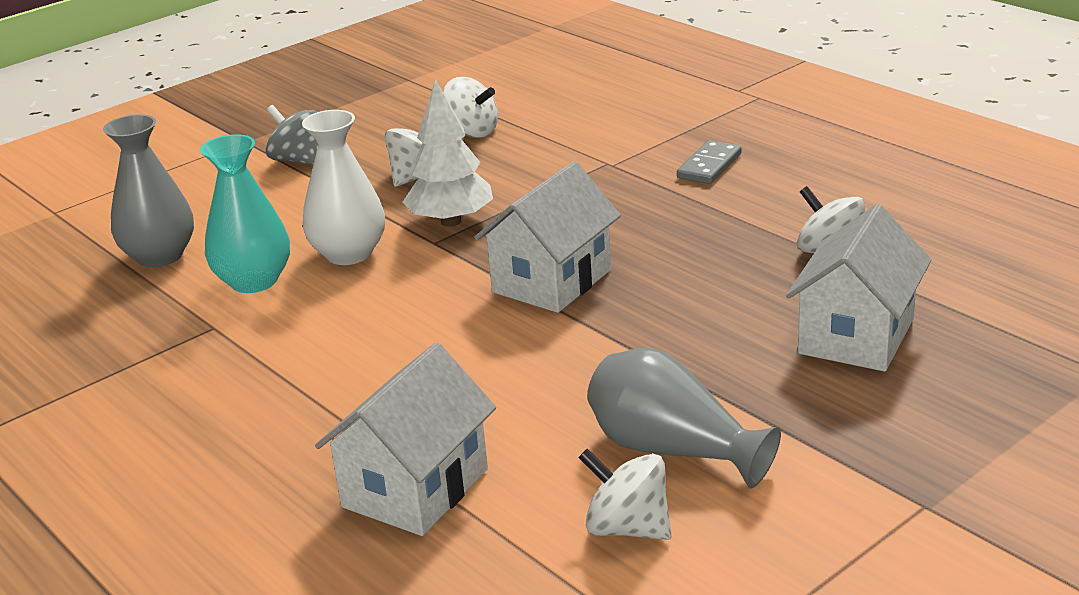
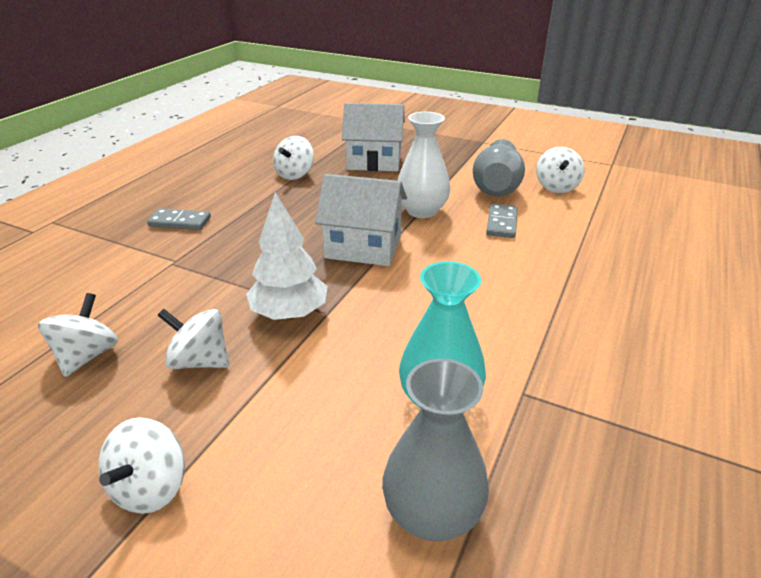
camera: 115 degrees left, 5 degrees up
(298, 160) = (151, 487): grey spinning top -> white spinning top
(349, 253) = (365, 354): white vase -> white vase (421, 211)
(415, 488) = (591, 241): white house -> none
(535, 413) = (501, 223): none -> grey domino

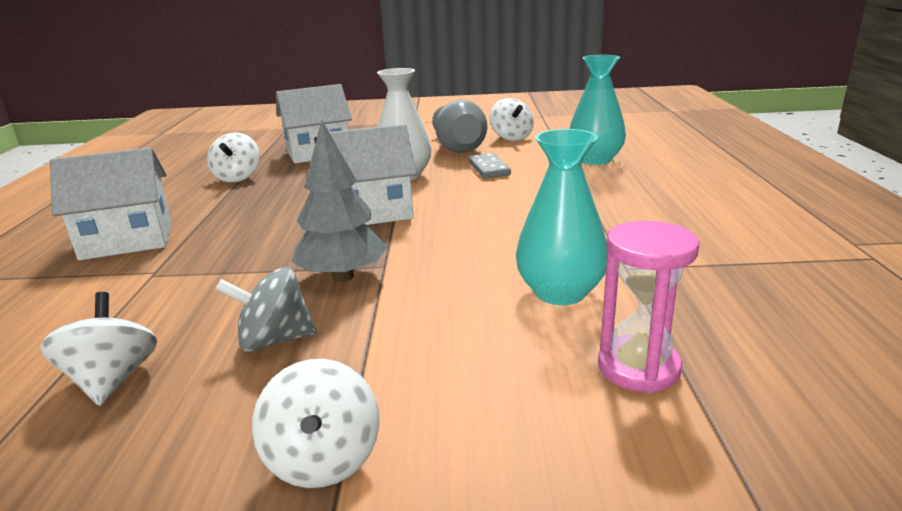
camera: 25 degrees left, 10 degrees down
(180, 222) = (127, 241): grey domino -> white house
(200, 361) = (274, 340): white spinning top -> grey spinning top
(290, 313) = (343, 276): white tree -> grey tree
(432, 512) = (638, 368): grey vase -> pink hourglass
(614, 242) = (595, 160): none -> turquoise vase

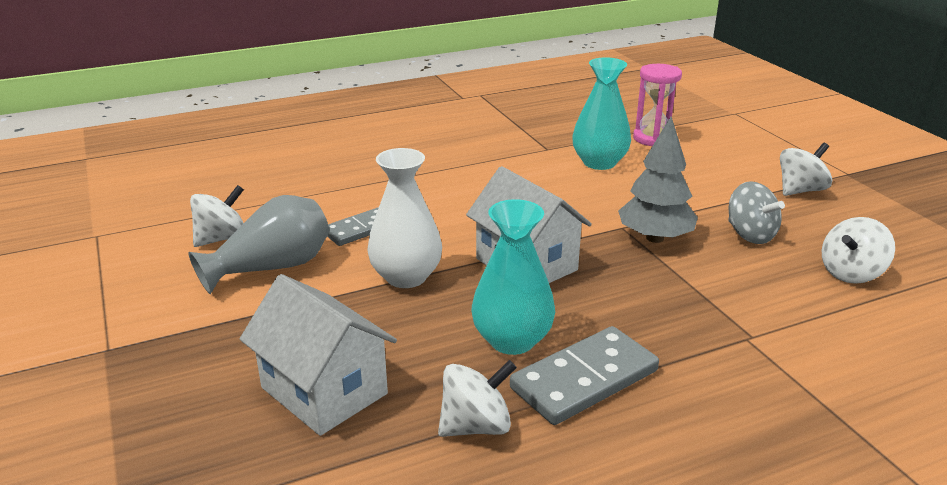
camera: 115 degrees left, 5 degrees up
(127, 241) = (722, 402): white house -> none
(221, 207) = (584, 380): none -> grey domino
(595, 160) = (312, 179): turquoise vase -> turquoise vase (512, 340)

